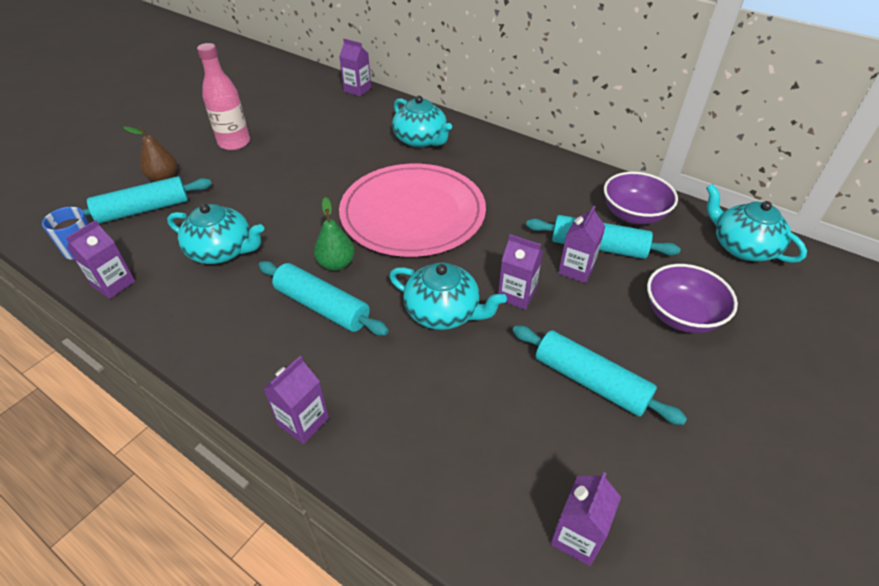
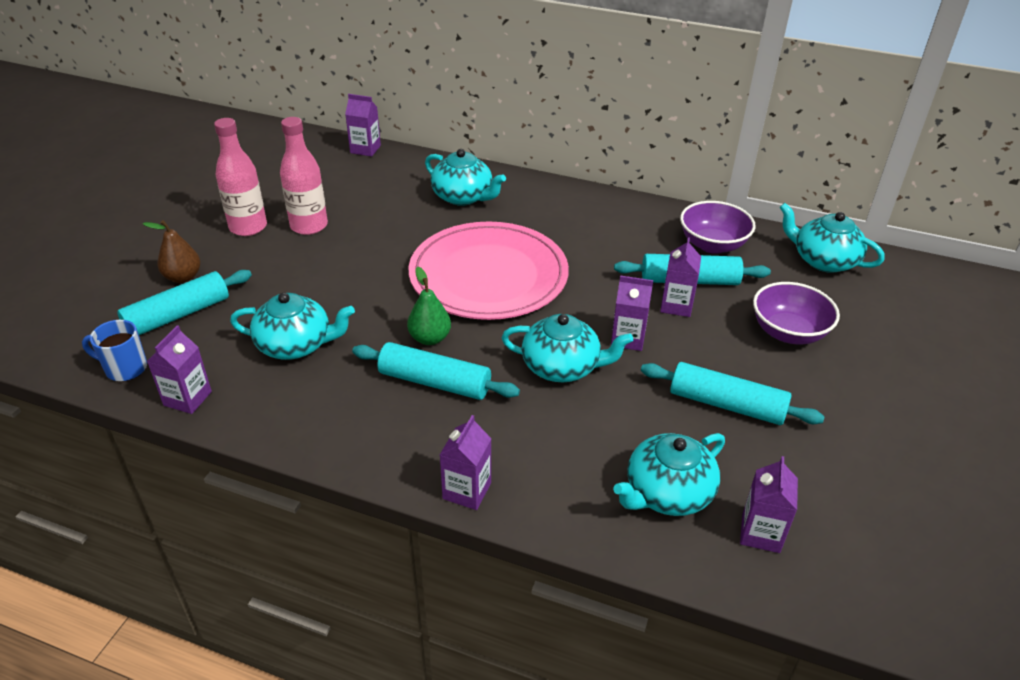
camera: 15 degrees left, 5 degrees down
(282, 148) = (309, 226): none -> pink bottle
(494, 467) = (667, 493): none -> turquoise teapot

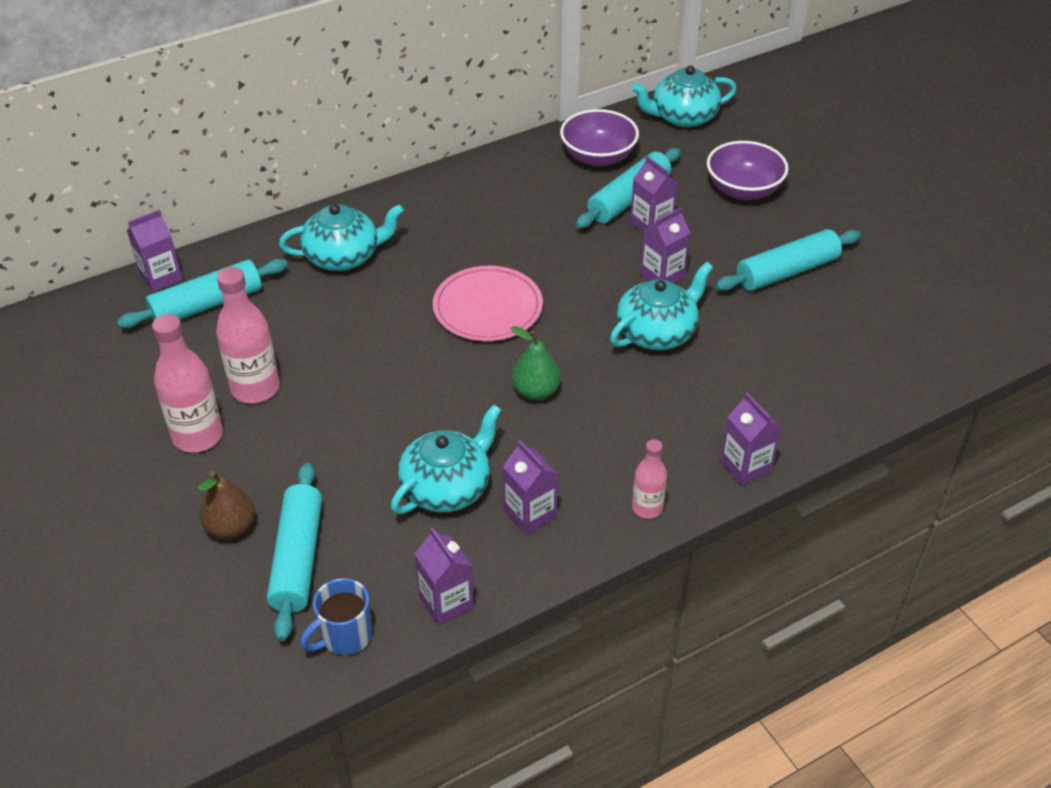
camera: 50 degrees left, 5 degrees up
(366, 454) = (647, 508): none -> pink bottle
(434, 382) = (598, 419): turquoise rolling pin -> turquoise rolling pin (207, 304)
(488, 275) = (487, 307): pink plate -> pink plate, size x0.60
(667, 493) = (845, 358): turquoise teapot -> none
(760, 533) = (920, 336): purple carton -> purple carton (530, 514)

